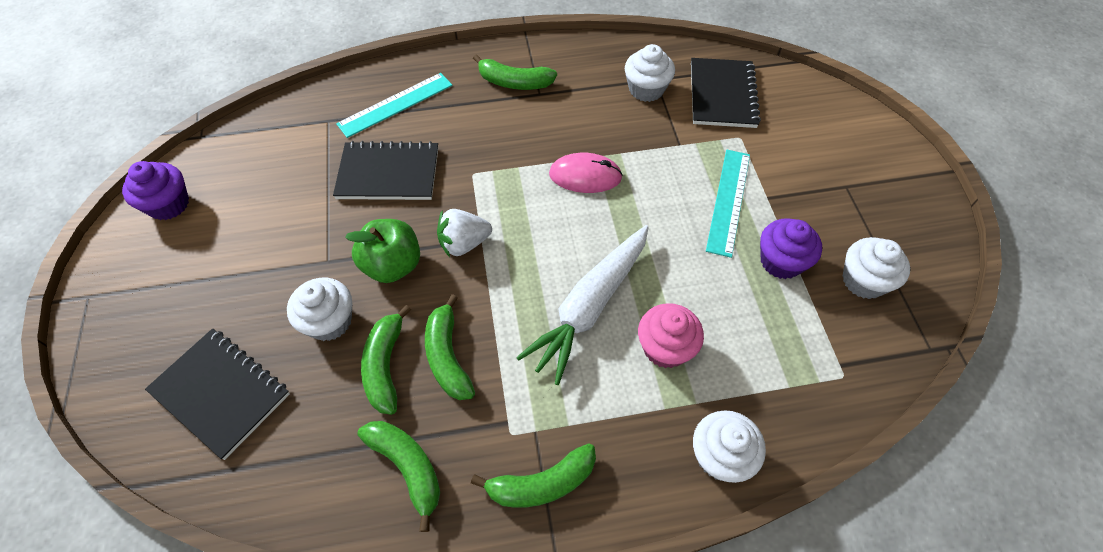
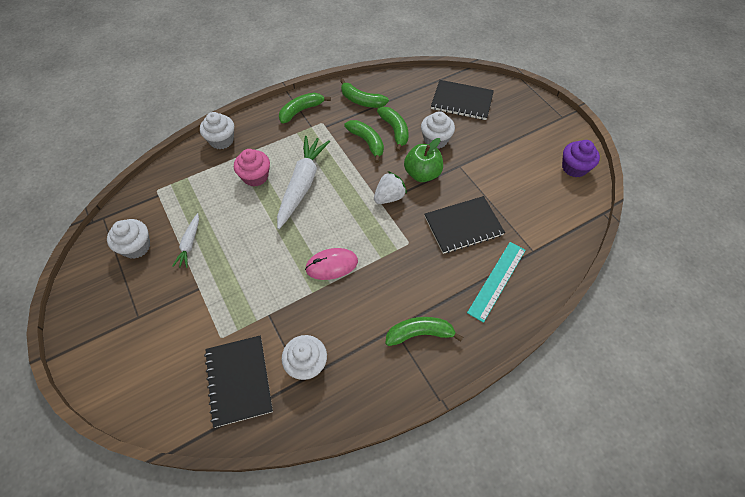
camera: 160 degrees right, 0 degrees up
(728, 201) = (226, 276): turquoise ruler -> none
(781, 261) = (189, 244): purple cupcake -> white carrot

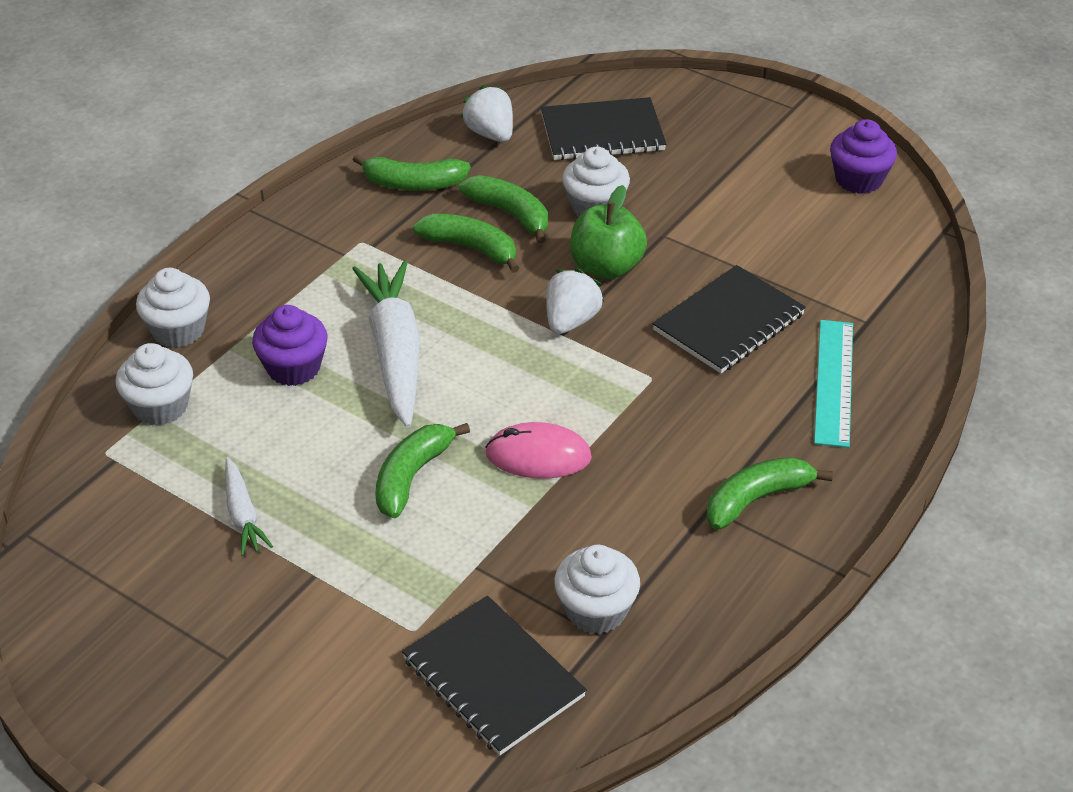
camera: 25 degrees left, 15 degrees down
(136, 247) = (137, 555): white cupcake -> white cupcake (160, 407)
(255, 177) = (293, 368): pink cupcake -> purple cupcake
(301, 111) = (305, 234): green banana -> green banana (412, 476)
(331, 265) = (538, 455): pink mouse -> pink mouse turned 45 degrees clockwise
(410, 86) = (490, 134): none -> white strawberry

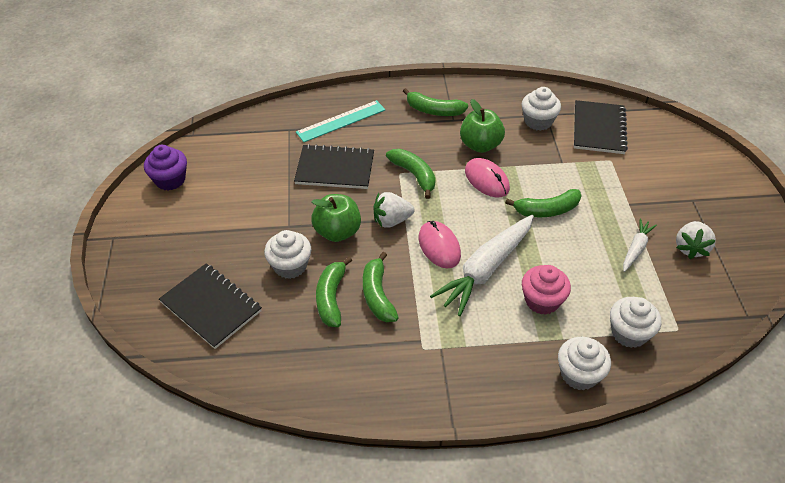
camera: 130 degrees left, 5 degrees up
(293, 368) = (542, 301): purple cupcake -> pink cupcake
(413, 184) = (347, 364): green banana -> green banana (414, 175)
(479, 336) = (439, 246): none -> pink mouse
(490, 134) = (259, 361): white strawberry -> white strawberry (690, 248)
(617, 499) = (480, 145): none -> green apple

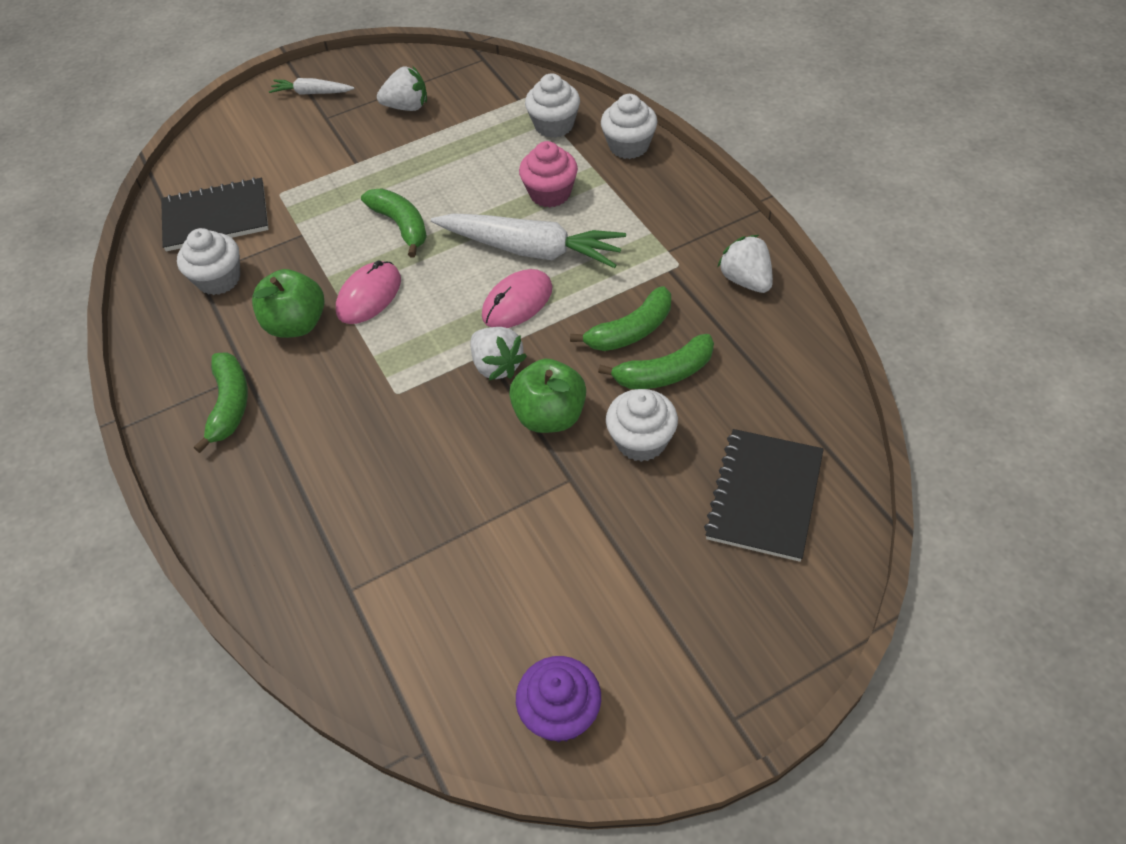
camera: 110 degrees left, 5 degrees up
(335, 169) = (422, 476): black notebook -> none
(341, 121) = (299, 520): turquoise ruler -> none
(383, 383) = (746, 280): none -> white strawberry
(414, 175) = (394, 374): green banana -> none
(636, 249) = (429, 143): white carrot -> white carrot (312, 93)

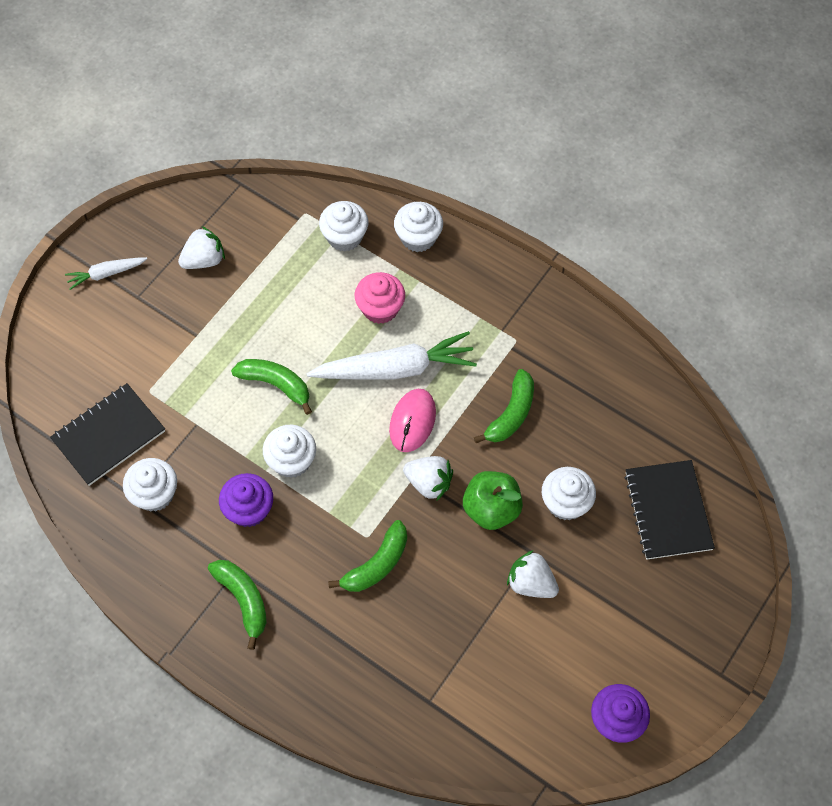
camera: 30 degrees left, 10 degrees up
(296, 324) = (249, 509): green apple -> purple cupcake
(369, 295) = (291, 460): pink mouse -> white cupcake
(664, 373) = (553, 441): green banana -> green banana (376, 564)
(746, 280) = (572, 336): white strawberry -> white strawberry (531, 583)

